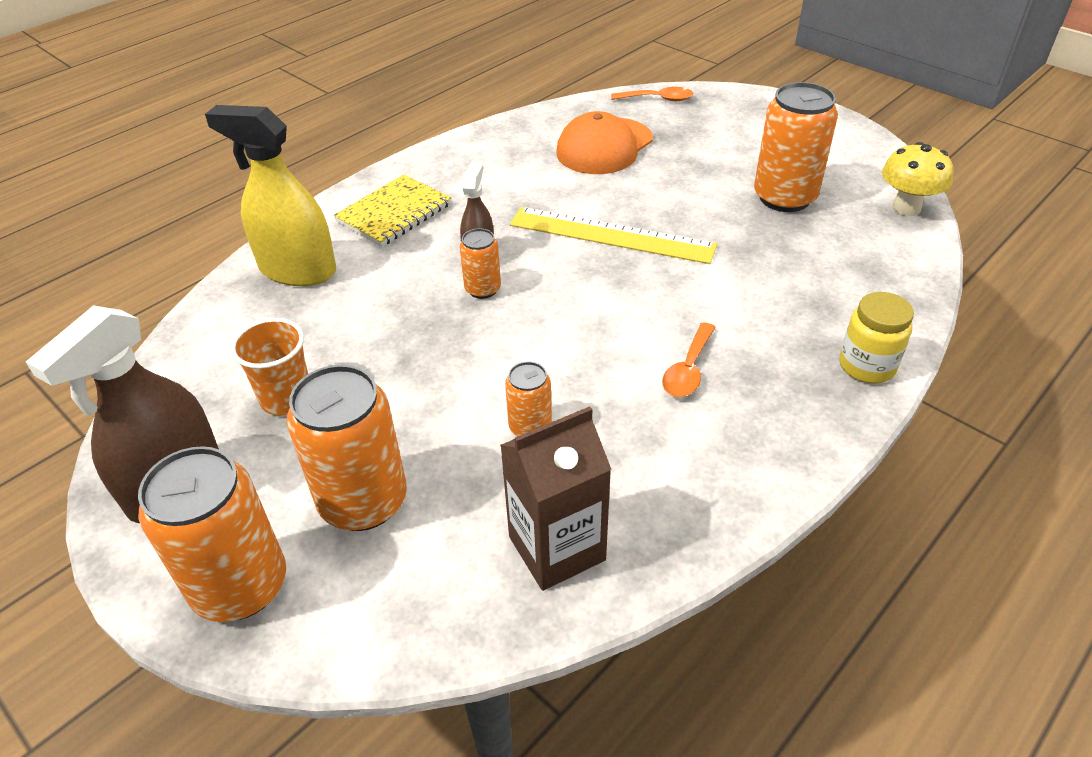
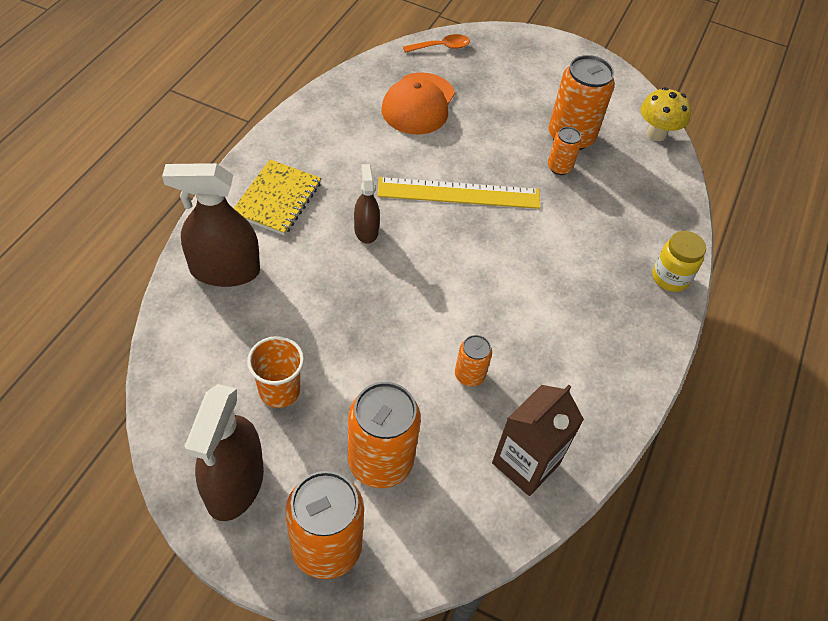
camera: 25 degrees left, 10 degrees up
(297, 270) = (225, 270): yellow spray bottle -> brown spray bottle
(483, 289) = (383, 262): orange can -> orange can (559, 167)
(688, 369) = (557, 304): orange spoon -> none

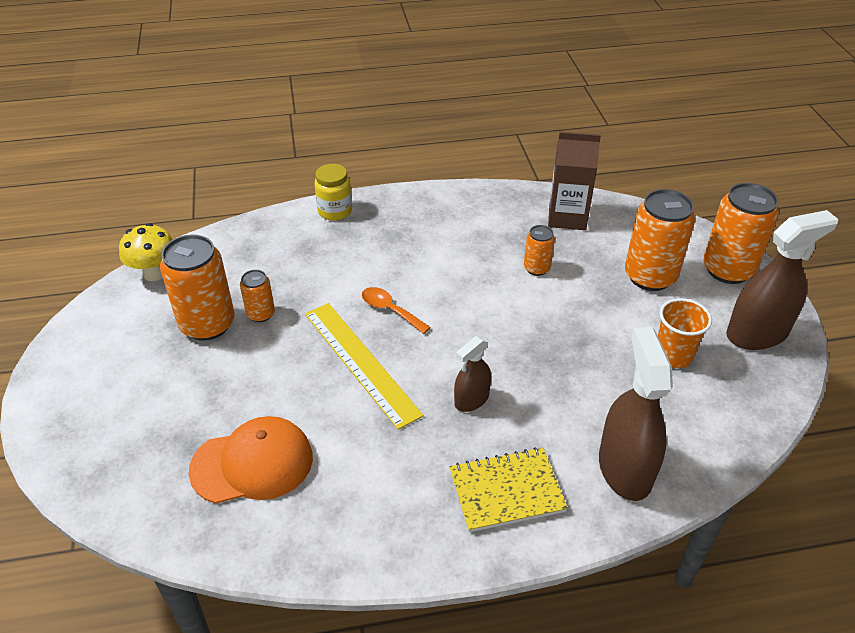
camera: 120 degrees left, 10 degrees down
(225, 270) = (625, 468): brown spray bottle -> brown spray bottle turned 150 degrees counterclockwise
(441, 47) = (121, 503): orange spoon -> orange spoon (390, 310)

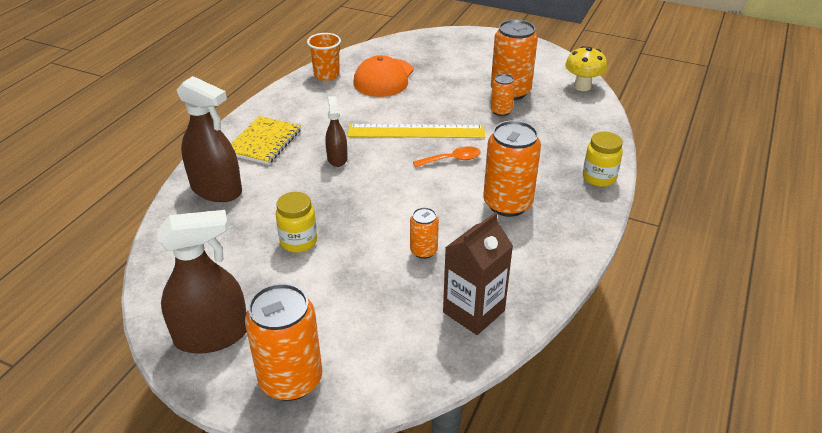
camera: 125 degrees right, 5 degrees down
(614, 349) = (298, 241): none -> yellow jar
(650, 276) = (342, 315): orange can -> orange can (507, 204)
(673, 355) = (256, 268): orange cup -> orange cup (326, 75)
(757, 333) = (212, 335): brown spray bottle -> brown spray bottle turned 120 degrees counterclockwise

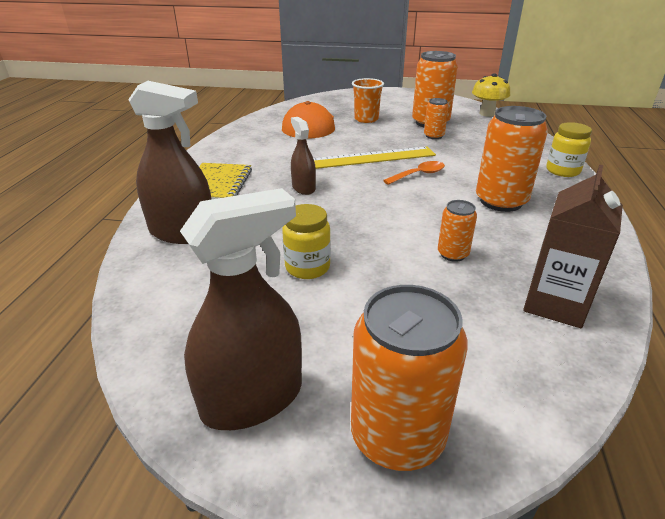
camera: 15 degrees left, 5 degrees down
(326, 75) = (253, 128): orange cup -> orange cup (366, 119)

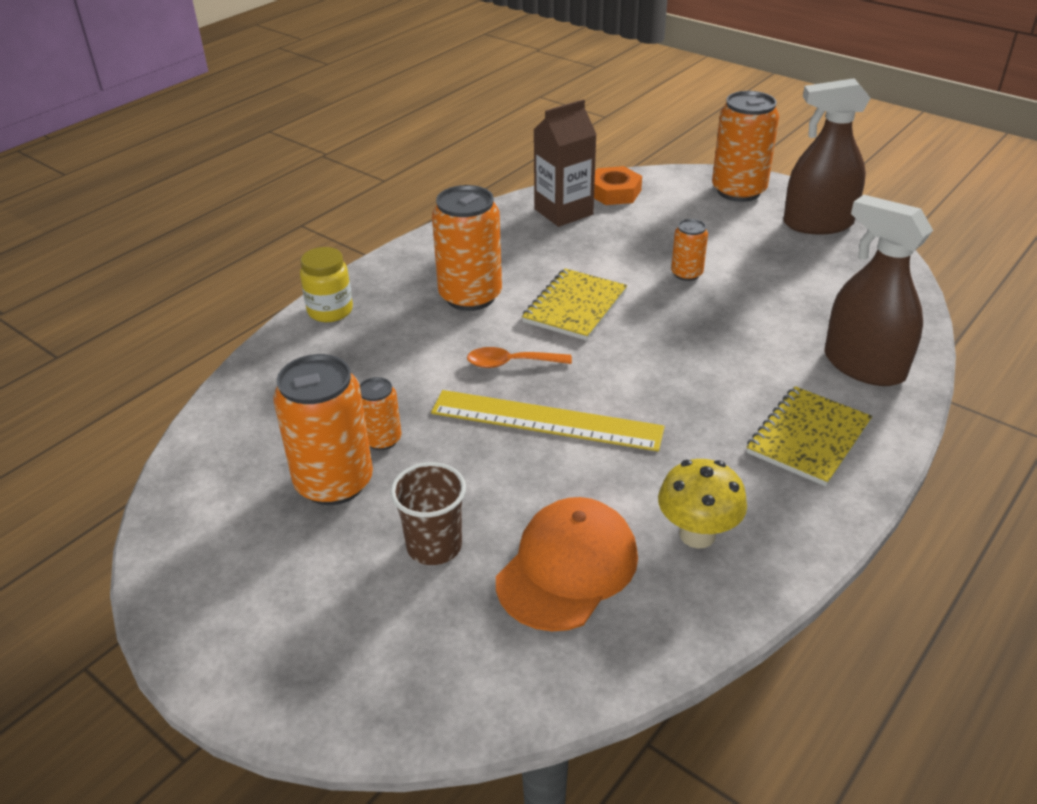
camera: 150 degrees left, 5 degrees up
(303, 188) = (684, 390): brown spray bottle -> none
(307, 267) = (738, 289): yellow jar -> none
(366, 119) = (434, 546): orange cup -> brown cup
(422, 214) = (575, 307): none -> yellow notebook
(452, 254) = (594, 262): orange can -> orange can (686, 274)
(487, 114) = (193, 473): yellow mushroom -> yellow mushroom (697, 534)
(547, 360) = (614, 192): none -> orange nut

